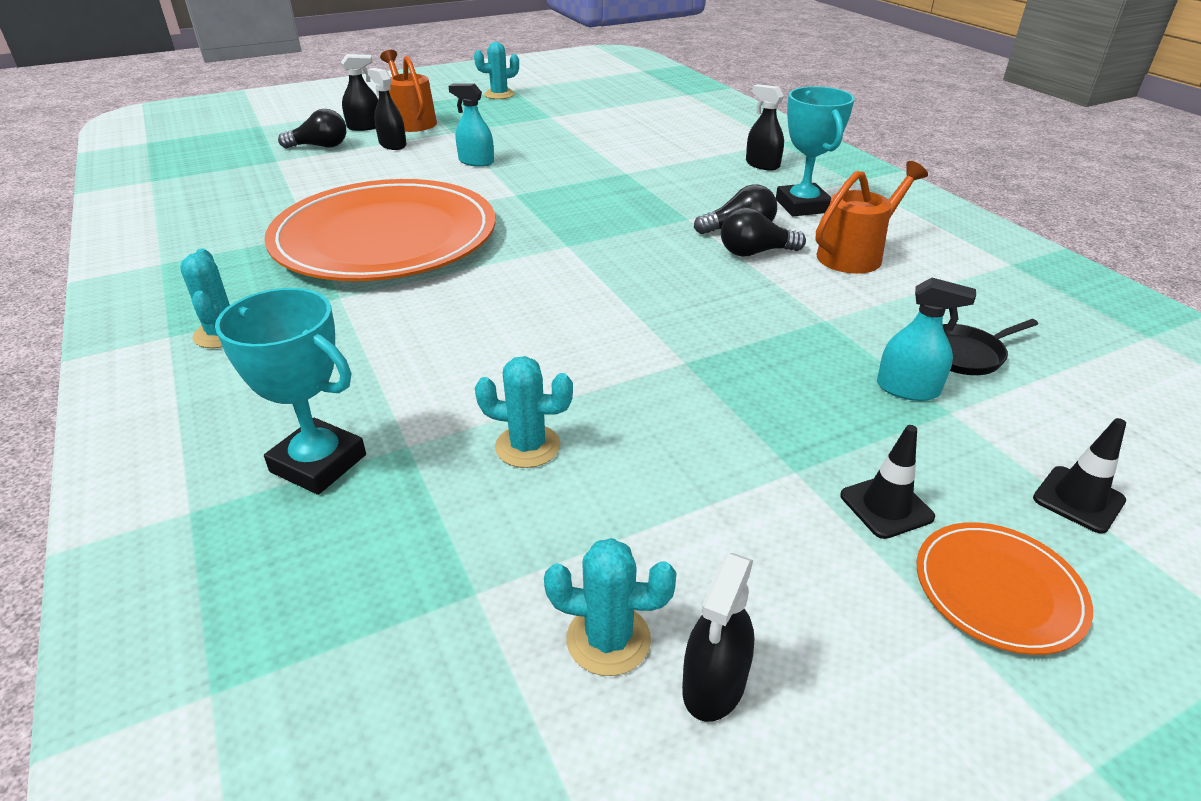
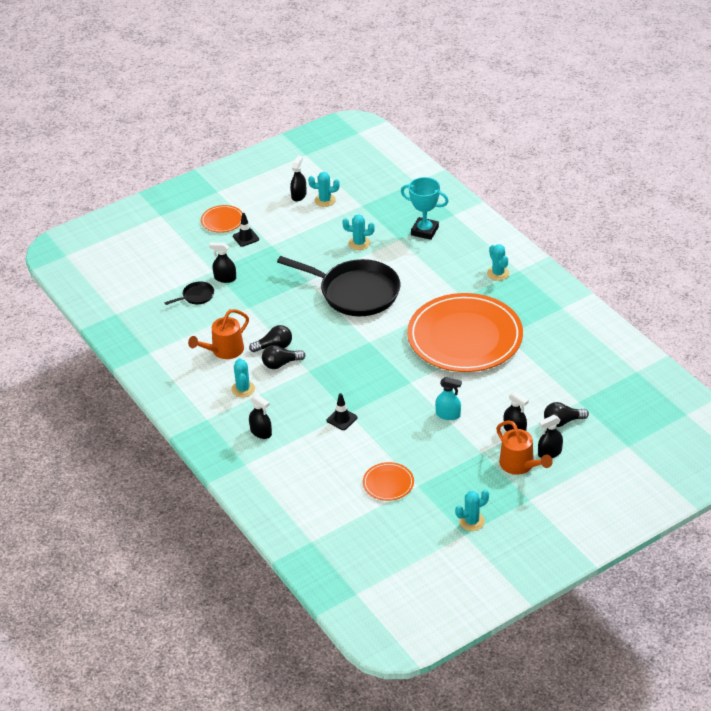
camera: 175 degrees right, 5 degrees up
(572, 326) = (355, 292): none -> black pan
(587, 120) = (388, 483): none -> orange plate
(802, 206) = (243, 389): turquoise trophy -> turquoise cactus
(907, 389) = (225, 278): turquoise spray bottle -> black spray bottle
(1078, 499) = (186, 246): black traffic cone -> black traffic cone (342, 419)

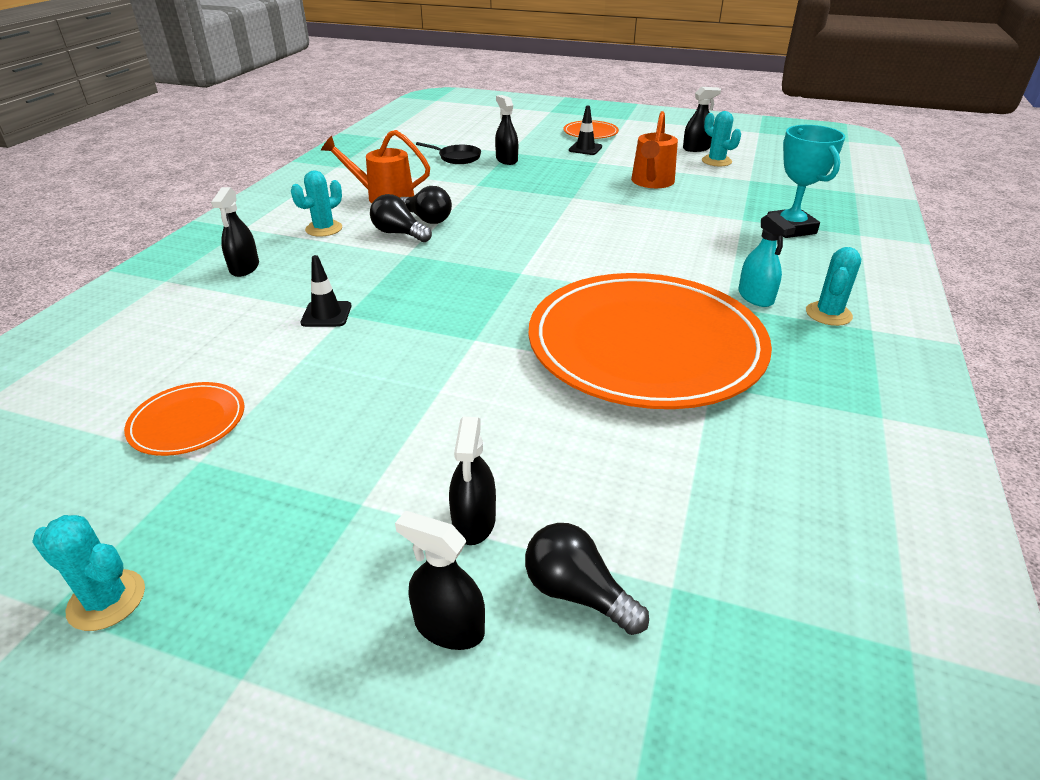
camera: 50 degrees right, 5 degrees down
(355, 292) = (600, 229): black pan -> none
(359, 243) = (688, 200): turquoise cactus -> none
(448, 415) = (434, 411): turquoise spray bottle -> turquoise spray bottle (755, 297)
(520, 465) = (363, 591): orange watering can -> orange watering can (651, 182)

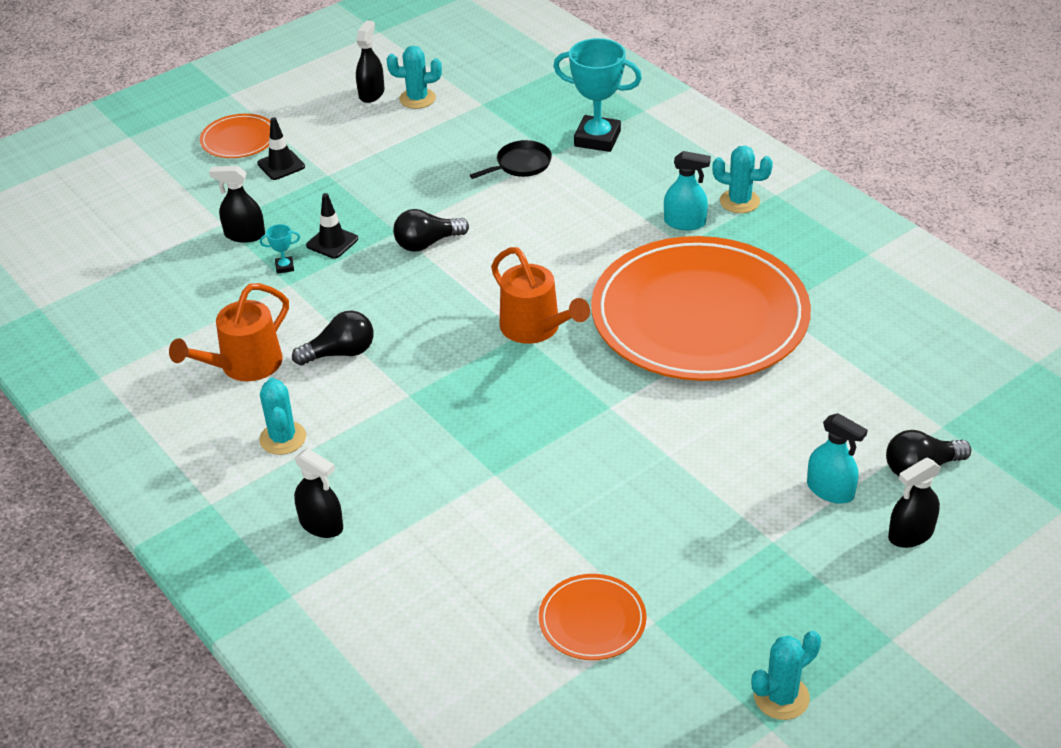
camera: 55 degrees left, 5 degrees up
(326, 314) = (482, 487): black traffic cone -> black traffic cone (332, 242)
(399, 233) = (354, 385): black light bulb -> black light bulb (427, 243)
(457, 157) = (192, 269): black pan -> black pan (521, 164)
(474, 521) = (830, 490): black spray bottle -> turquoise spray bottle
(491, 178) = (284, 267): none -> turquoise trophy
(651, 182) = (420, 165): orange watering can -> orange watering can (536, 328)
(828, 314) = (739, 201): turquoise cactus -> turquoise cactus turned 45 degrees counterclockwise

